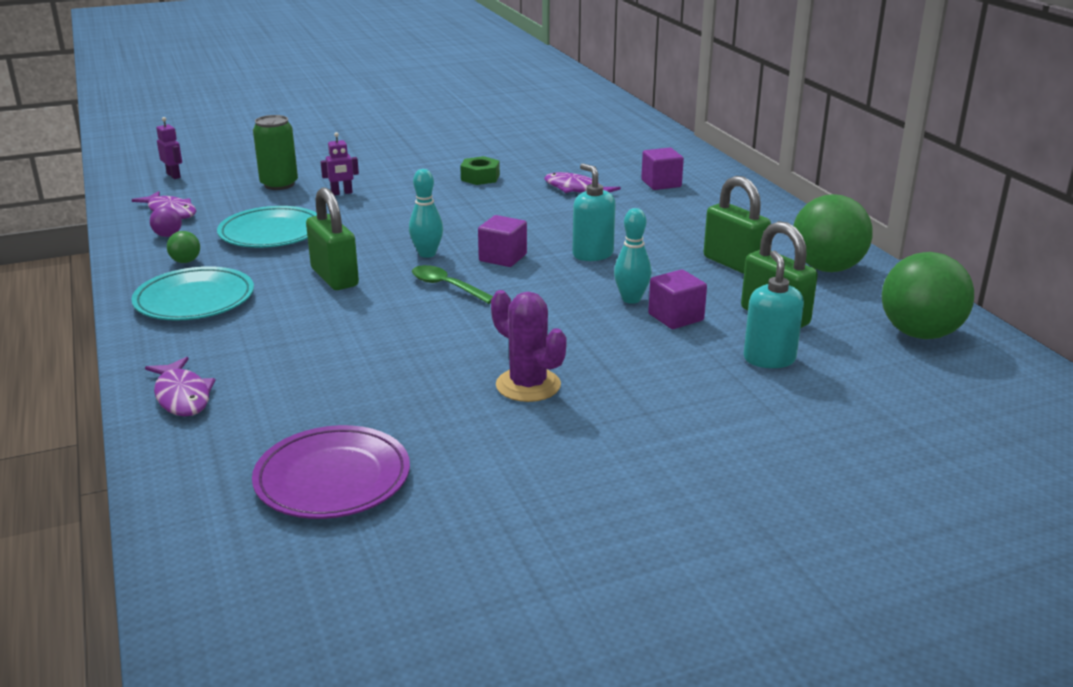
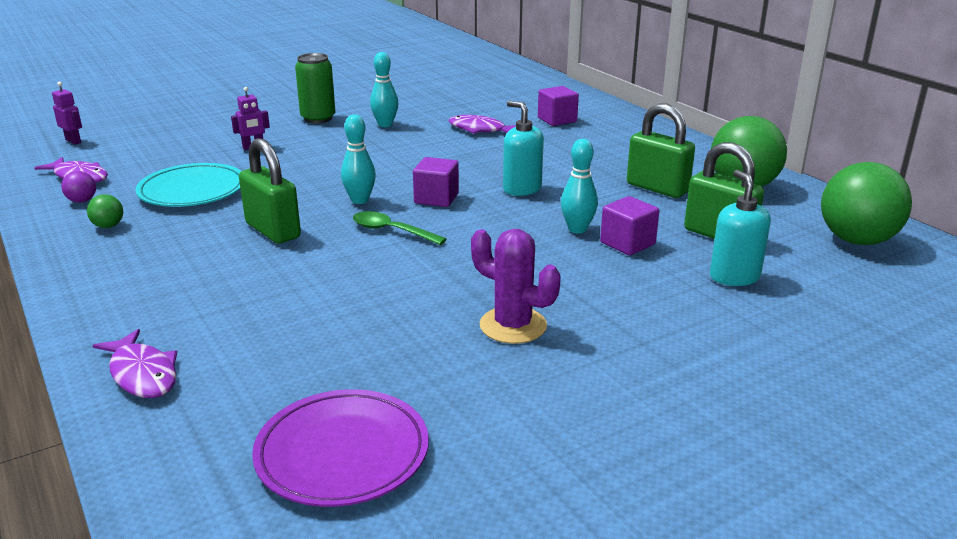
camera: 10 degrees left, 0 degrees up
(194, 300) = (129, 266): turquoise plate -> none
(279, 184) = (186, 143): green can -> green can (318, 118)
(480, 177) = (385, 124): green nut -> turquoise bowling pin

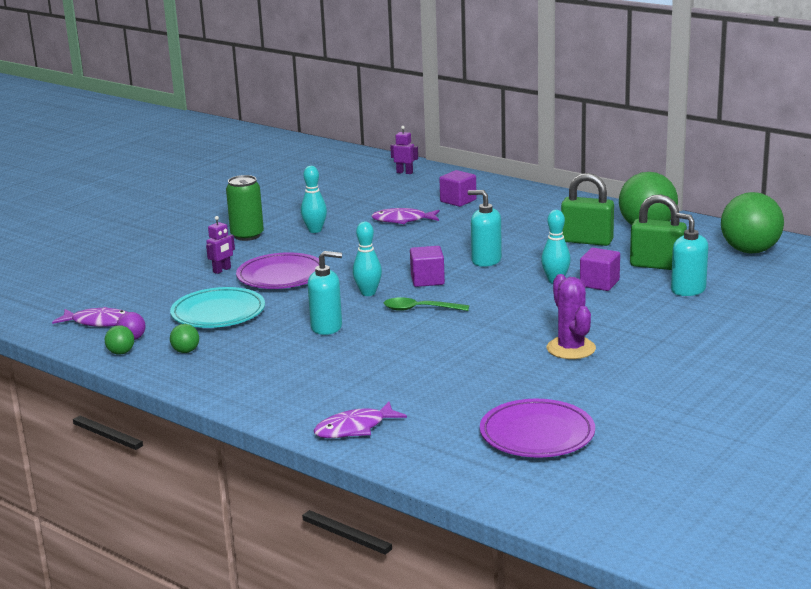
camera: 20 degrees left, 5 degrees down
(51, 213) = (121, 353): none -> green ball
(73, 141) = (43, 295): purple robot -> purple robot (404, 172)
(142, 374) = (354, 428): purple fish -> purple fish turned 120 degrees clockwise
(273, 231) = (327, 327): green padlock -> turquoise soap dispenser
(298, 164) = (281, 276): none -> purple plate
(513, 326) = (571, 348): purple cactus -> purple cactus turned 60 degrees clockwise

